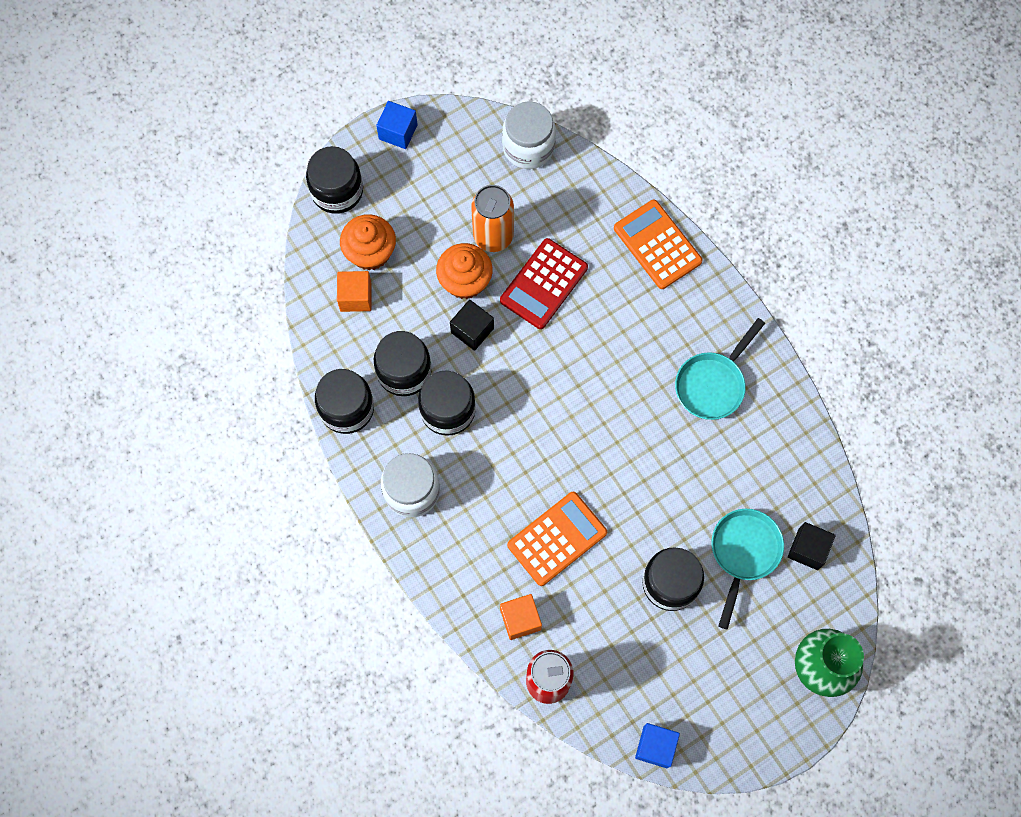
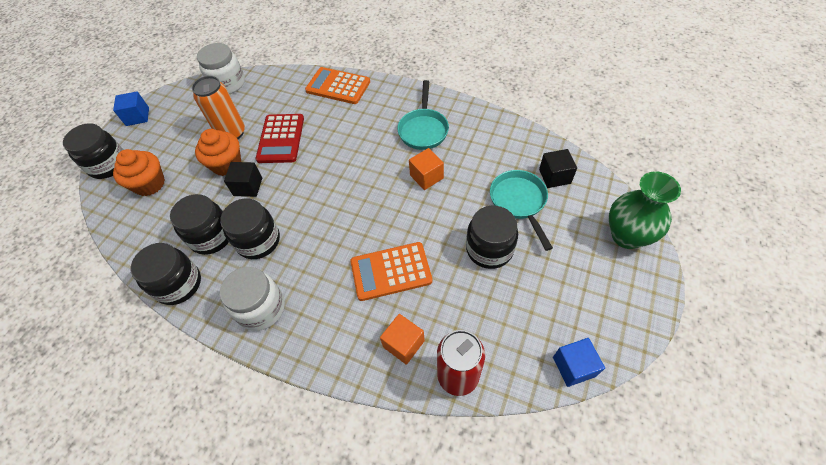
camera: 30 degrees left, 15 degrees down
(356, 297) = (151, 213): orange cube -> orange cube (426, 177)
(557, 538) = (391, 271): orange calculator -> orange calculator turned 120 degrees counterclockwise

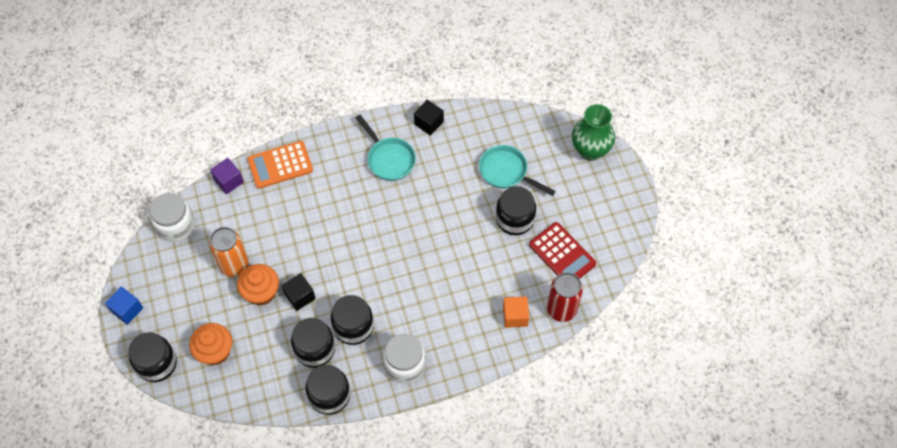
camera: 45 degrees left, 5 degrees up
(281, 139) = (282, 242): red calculator -> red calculator (562, 254)
(292, 76) = (228, 181): none -> purple cube
(391, 271) = (466, 279): orange calculator -> none
(426, 177) = (427, 196): orange cube -> none
(554, 176) = (514, 136): black cube -> black cube (429, 123)
(573, 366) = (618, 256): blue cube -> none

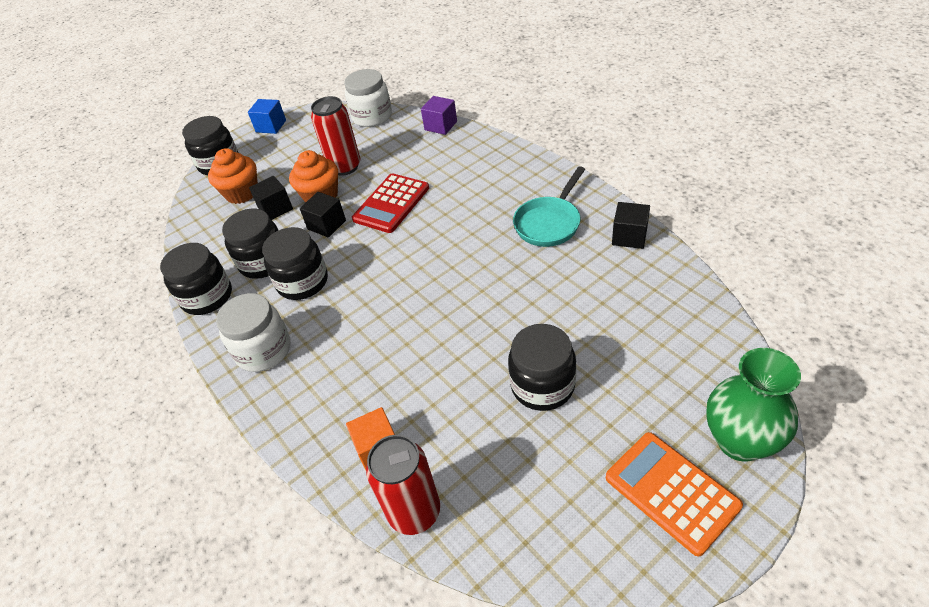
camera: 75 degrees right, 15 degrees down
(234, 265) = (345, 167): orange can -> red can
(254, 329) = (275, 208): none -> black cube
(280, 165) = (482, 149): orange calculator -> orange calculator (671, 492)
(506, 172) = (615, 345): turquoise pan -> none
(562, 254) = (516, 474): red calculator -> red calculator (391, 204)

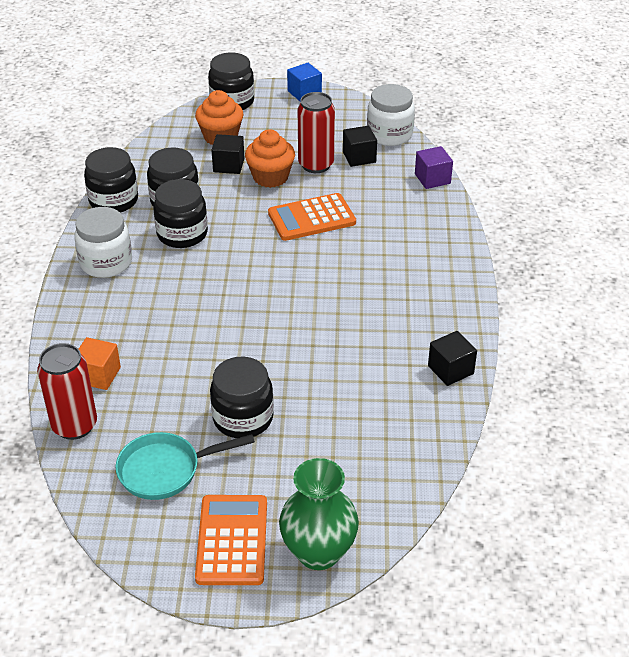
camera: 35 degrees right, 5 degrees down
(327, 225) = (247, 203): black cube -> black cube (359, 157)
(391, 204) = (312, 218): red calculator -> orange calculator
(549, 223) = (405, 315): turquoise pan -> turquoise pan (165, 470)

